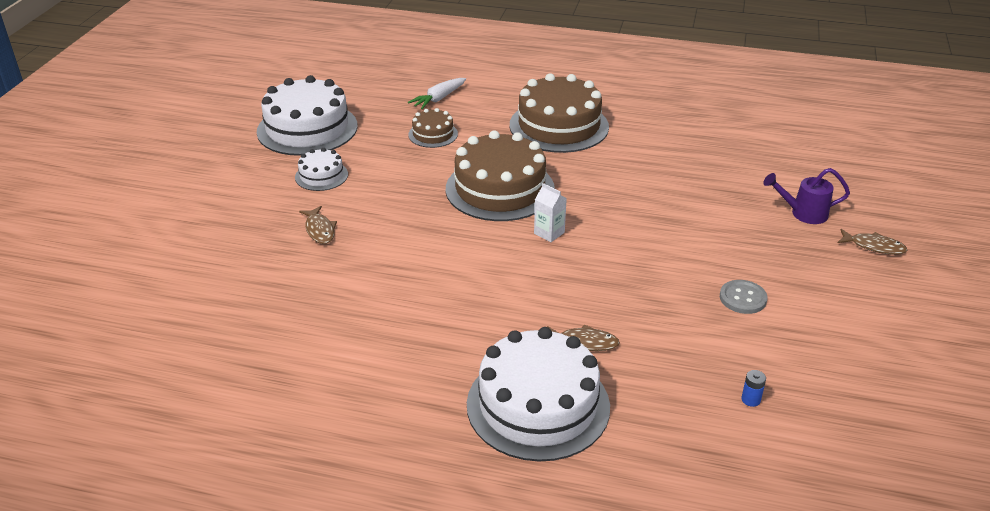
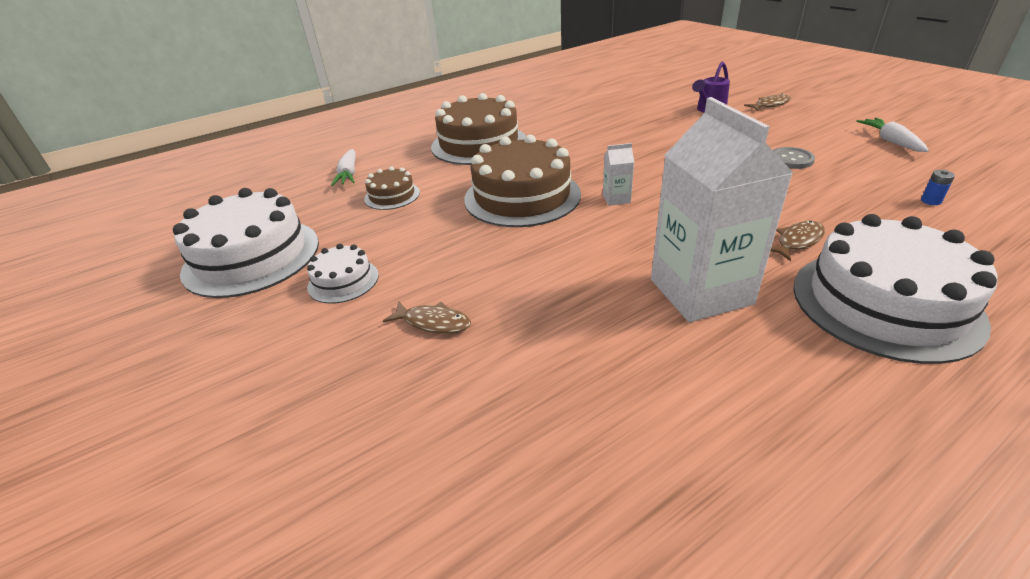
camera: 45 degrees left, 0 degrees up
(462, 319) = (700, 291): none -> white carton
(875, 349) = (890, 141): none -> white carrot

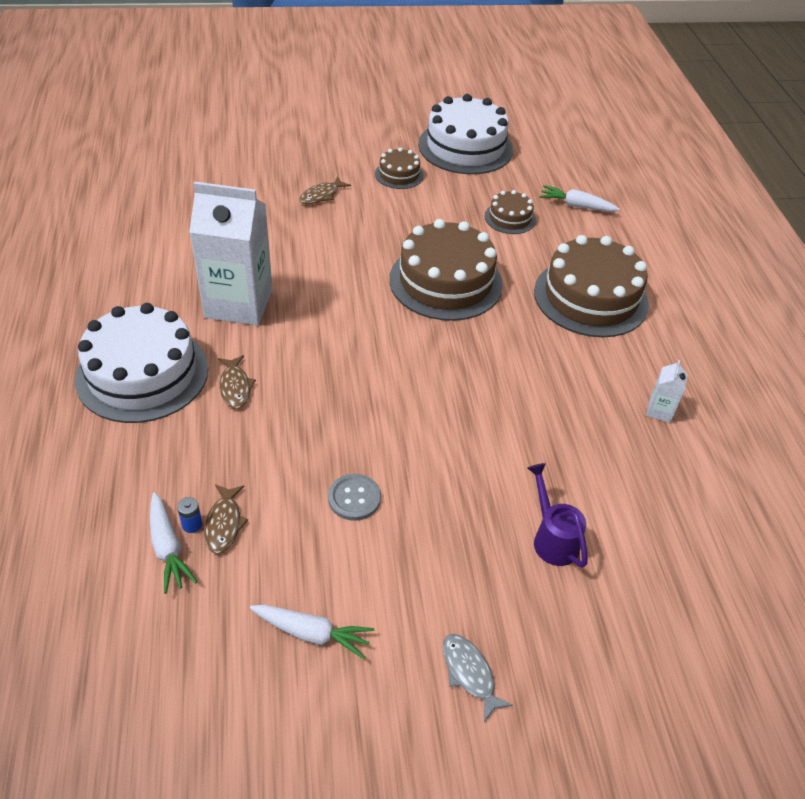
camera: 110 degrees right, 10 degrees up
(343, 281) = (399, 174): white cake -> brown cake
(616, 199) = (391, 330): white carton -> white carton (659, 411)
(770, 105) = (522, 621): brown fish -> brown fish (224, 524)
(820, 107) = (469, 673): none -> grey fish
(963, 201) = (168, 548): none -> white carrot

